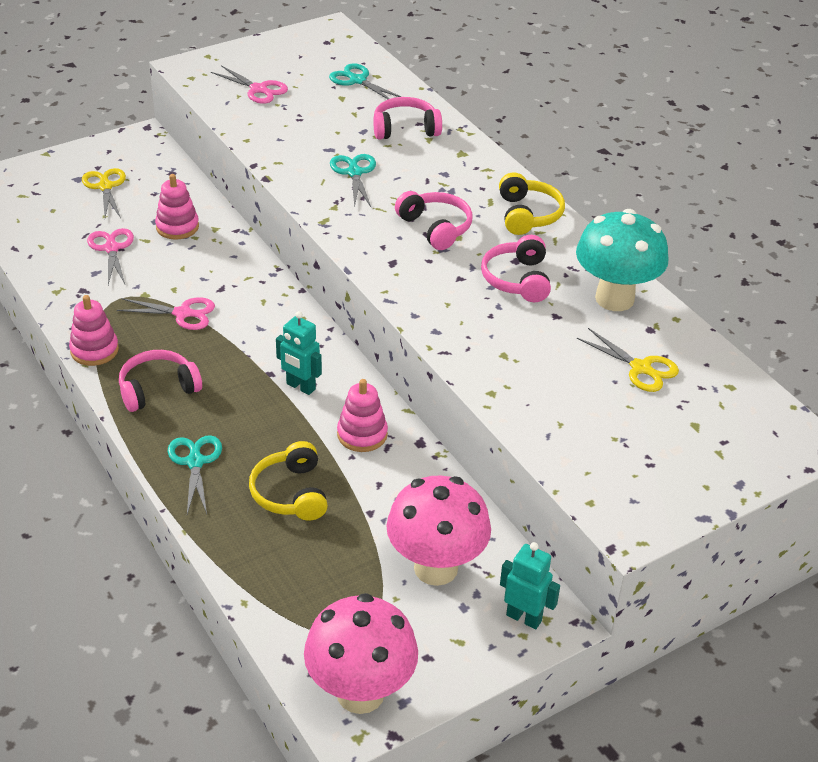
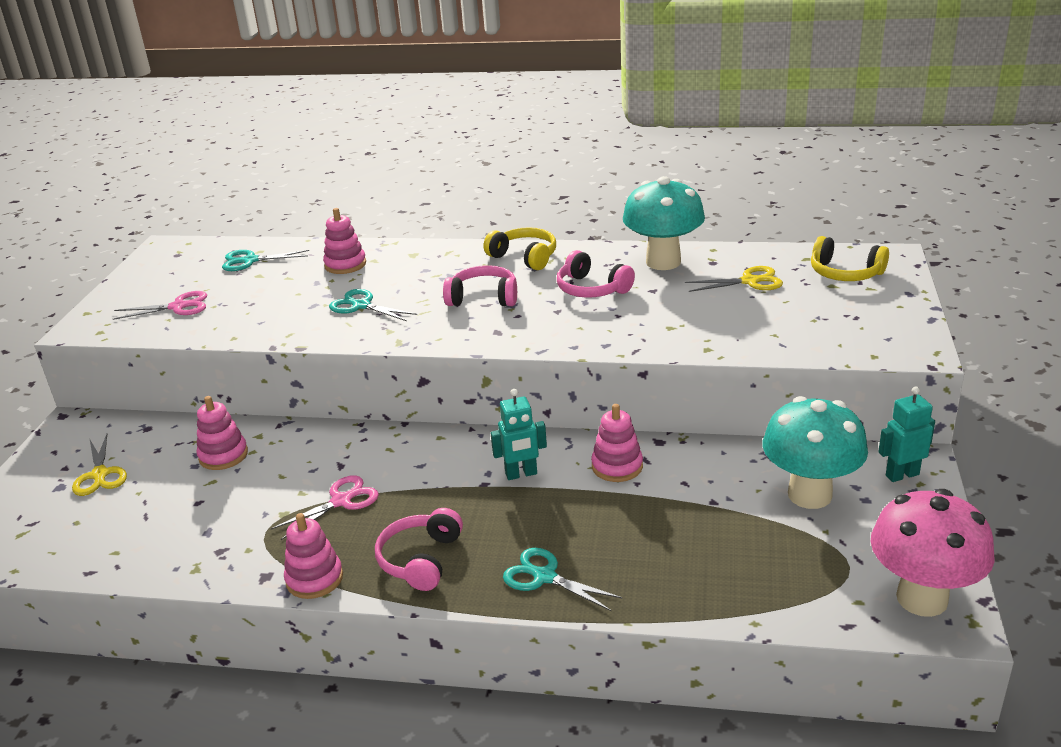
camera: 45 degrees left, 10 degrees down
(105, 187) = (100, 474): yellow scissors -> yellow scissors turned 135 degrees counterclockwise
(111, 248) = (191, 507): pink scissors -> none
(291, 493) = (645, 535): yellow headphones -> yellow headphones (845, 273)
(405, 129) = (345, 264): pink headphones -> pink stacking toy
(436, 568) = (809, 495): pink mushroom -> turquoise mushroom

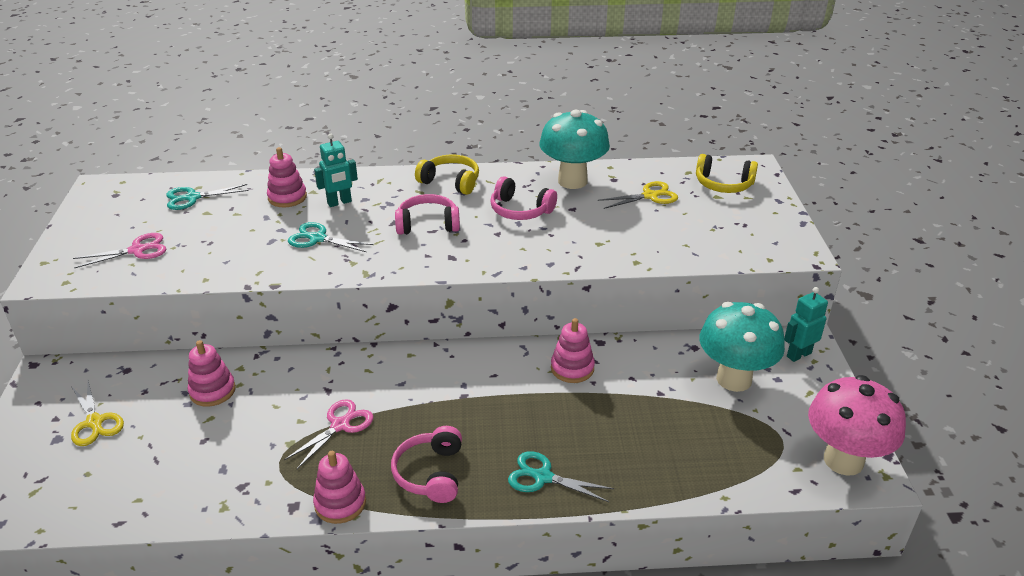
camera: 15 degrees left, 5 degrees up
(521, 474) = (493, 383): turquoise robot -> turquoise robot (339, 202)

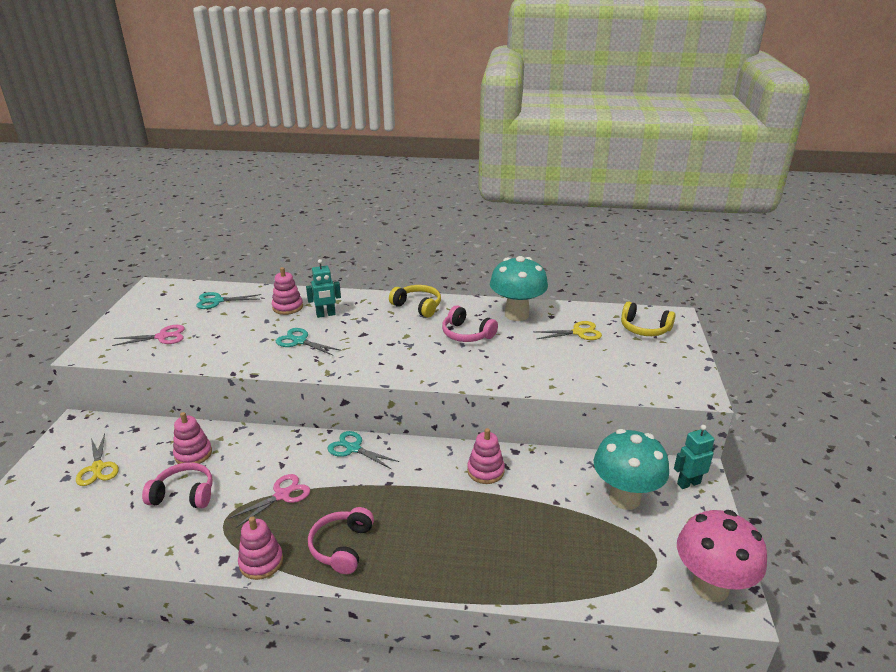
camera: 10 degrees right, 5 degrees down
(428, 224) = (389, 338): pink headphones -> pink headphones (184, 494)
(543, 477) = (435, 563): turquoise scissors -> turquoise scissors (353, 448)

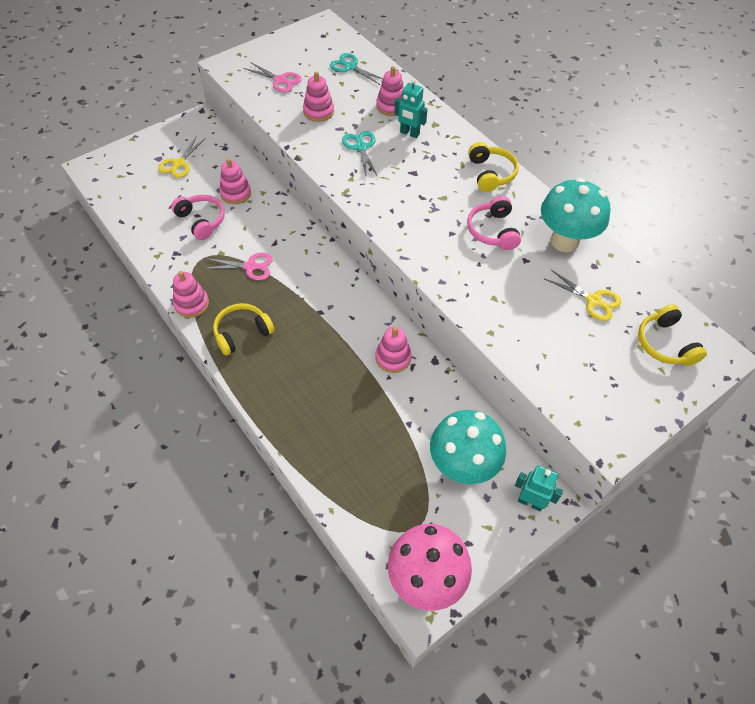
camera: 45 degrees right, 25 degrees up
(229, 338) = (318, 112): none -> pink stacking toy
(342, 546) = (242, 333): pink headphones -> yellow headphones
(353, 448) = (330, 266): turquoise scissors -> none

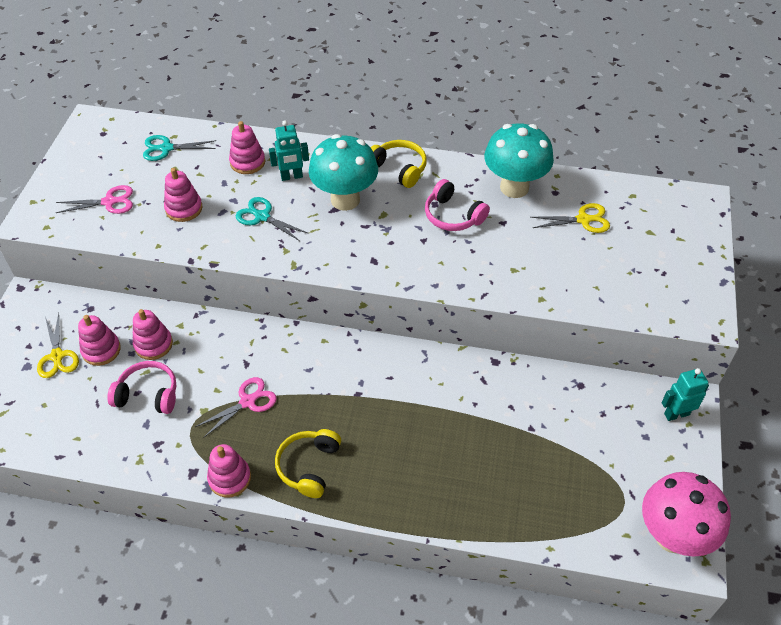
camera: 40 degrees left, 5 degrees down
(393, 358) = (461, 385): pink stacking toy -> pink stacking toy (101, 350)
(462, 466) = (604, 428): turquoise mushroom -> turquoise mushroom (345, 200)
(665, 344) = (662, 218): yellow headphones -> none

